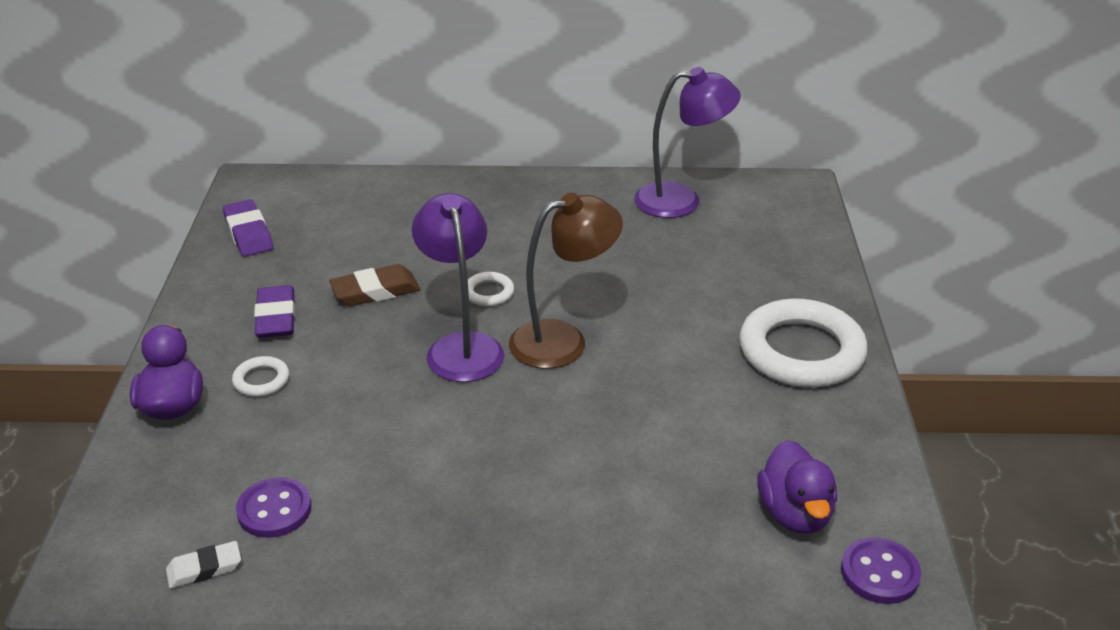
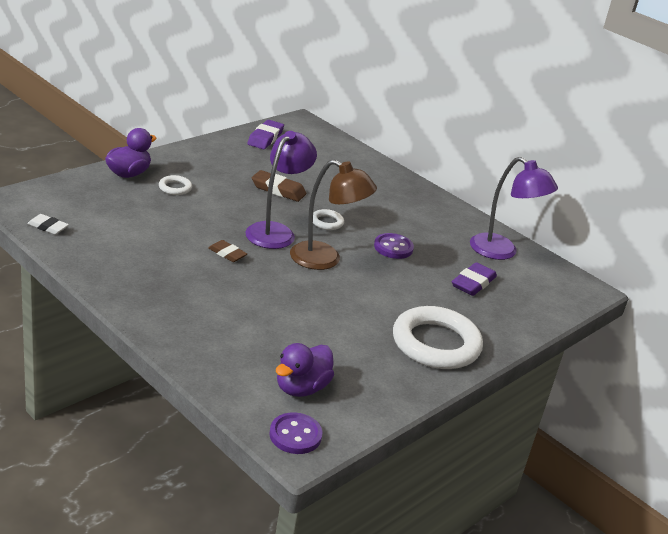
camera: 40 degrees right, 5 degrees down
(274, 510) = (102, 228): purple button -> purple button (393, 248)
(276, 317) = (220, 172): purple eraser -> purple eraser (473, 283)
(464, 418) = (227, 254): none -> brown eraser

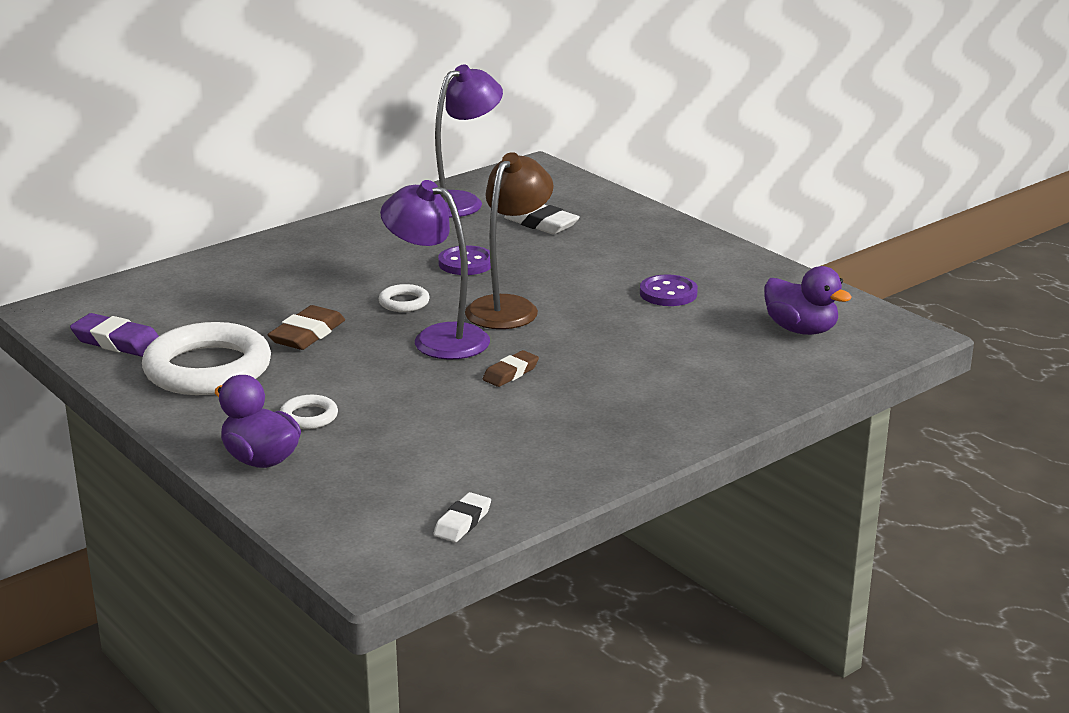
camera: 80 degrees left, 5 degrees down
(295, 435) = (887, 335): purple button -> purple button (668, 293)
(436, 344) = (680, 253): white ring -> white ring (208, 369)
(473, 283) = (541, 224): purple eraser -> white eraser

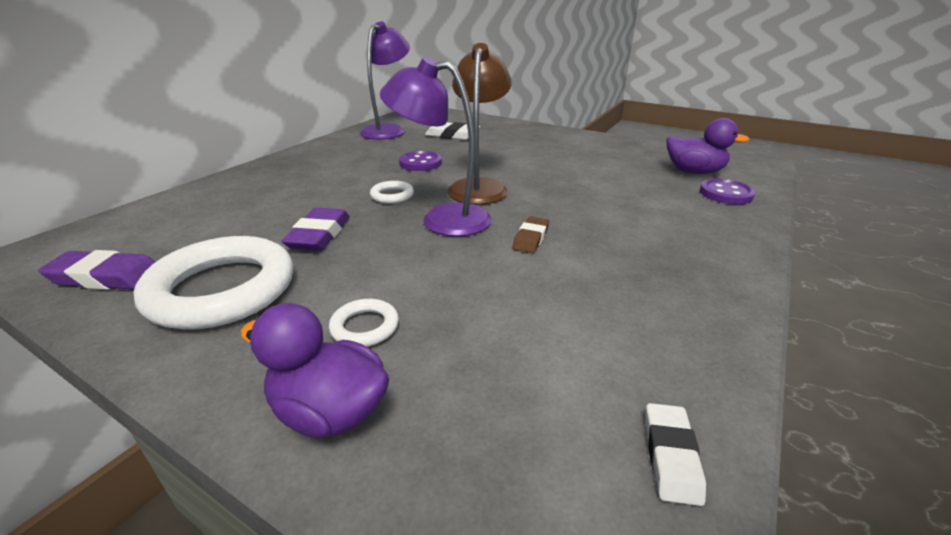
camera: 20 degrees left, 5 degrees up
(307, 334) = (319, 235): brown eraser -> purple eraser
(668, 293) = (580, 162): purple button -> purple button (725, 194)

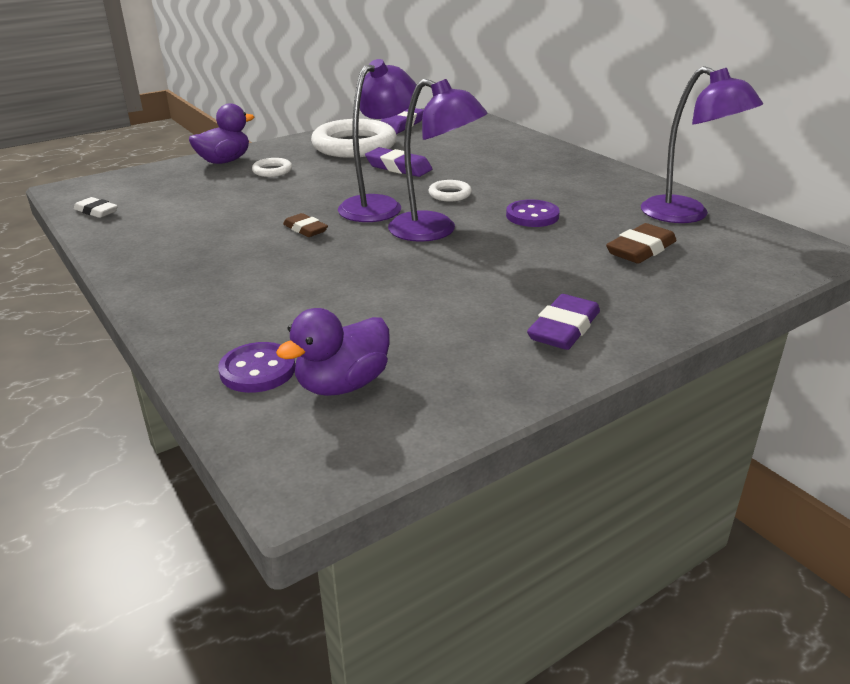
camera: 115 degrees right, 0 degrees up
(452, 135) = (640, 250): white eraser -> brown eraser
(479, 187) = (434, 231): brown lamp -> purple lamp
(567, 141) = (564, 328): none -> purple eraser

